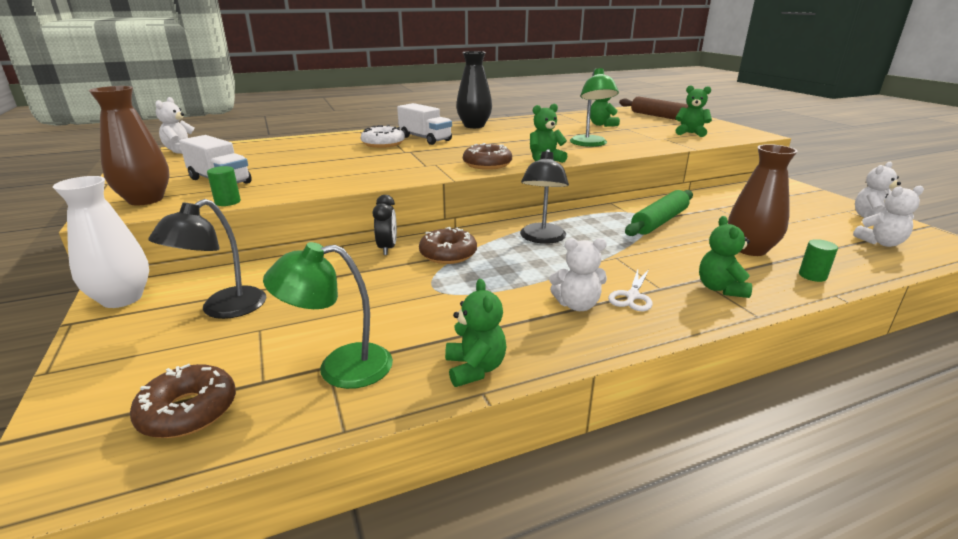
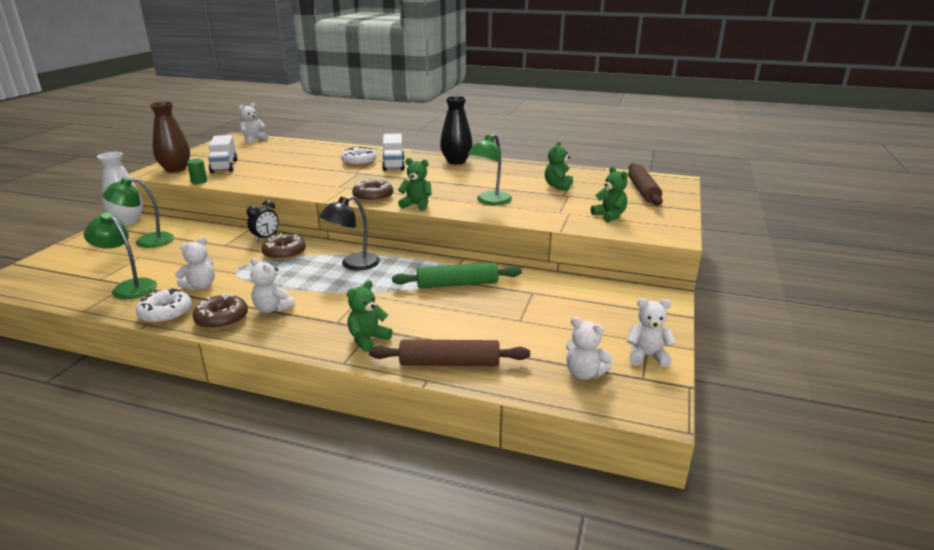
camera: 40 degrees right, 0 degrees up
(188, 411) = (63, 278): brown donut -> brown donut (222, 319)
(223, 309) = (146, 242): black lamp -> green lamp
(439, 322) = (200, 286): none -> white teddy bear
(475, 368) = (166, 313): green teddy bear -> white donut
(632, 296) = (310, 318): white scissors -> none
(750, 249) = (461, 329): brown vase -> none
(812, 276) = (449, 363): green cylinder -> brown rolling pin

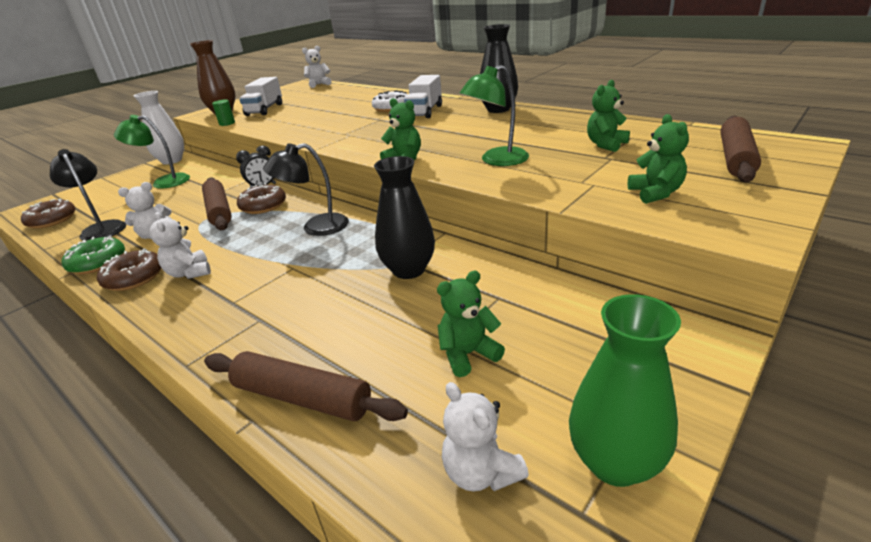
camera: 25 degrees right, 5 degrees up
(129, 287) = (102, 228): green lamp -> black lamp
(166, 313) = (98, 262): white donut -> green donut
(243, 261) = (219, 211): none -> brown rolling pin
(368, 339) = (242, 335): green teddy bear -> green teddy bear (468, 354)
(373, 197) = (366, 147): brown donut -> brown donut (52, 220)
(457, 284) = (408, 270): green rolling pin -> black vase
(647, 356) = (615, 462): white teddy bear -> green vase

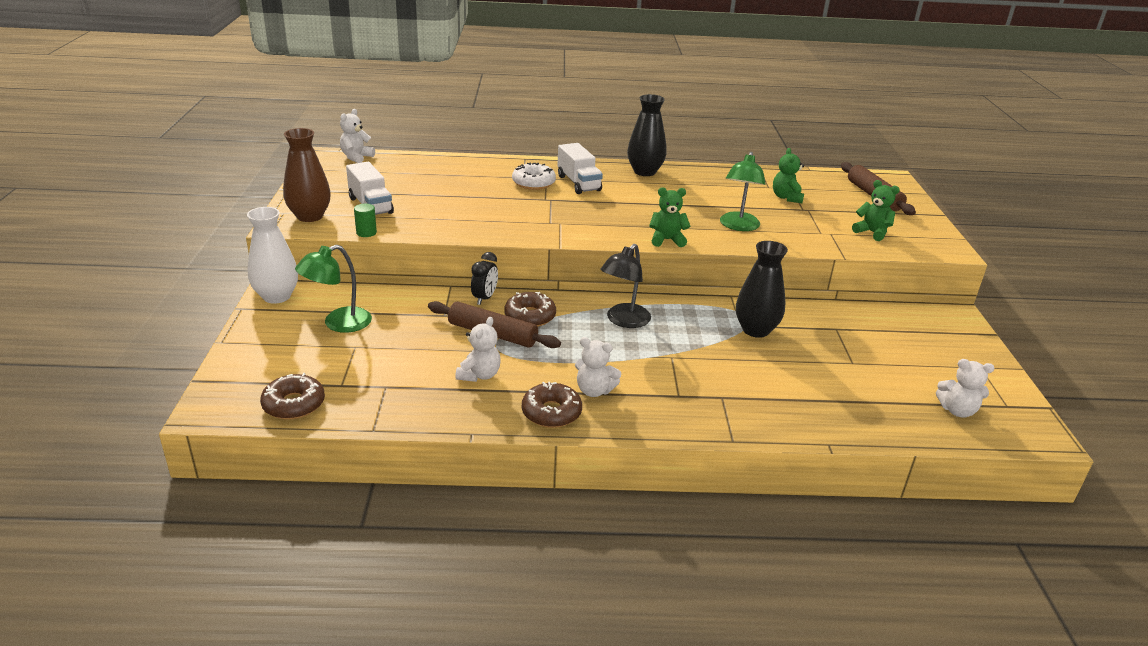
camera: 45 degrees left, 0 degrees up
(98, 262) = (478, 416): green donut -> none
(102, 228) = (392, 389): black lamp -> none
(302, 398) = (832, 422): brown rolling pin -> none
(468, 354) = (872, 365): green teddy bear -> none
(615, 462) = (993, 383): green vase -> none

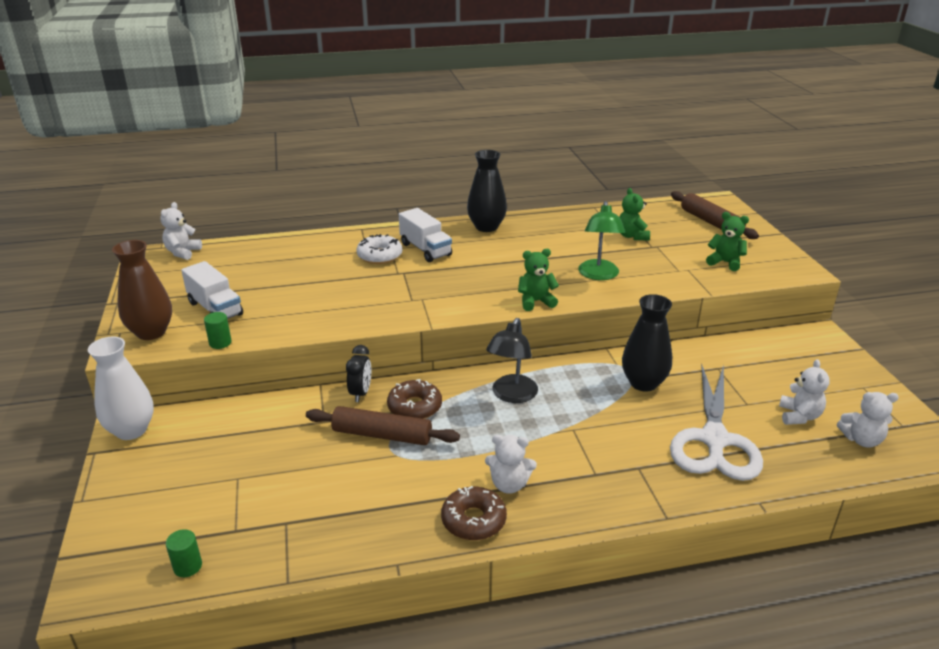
camera: 10 degrees left, 0 degrees up
(294, 404) = (187, 566): brown donut -> green cylinder
(338, 323) = (211, 452): green lamp -> none
(479, 375) = (383, 488): white teddy bear -> white teddy bear (799, 416)
(806, 387) = (714, 440): none -> white scissors

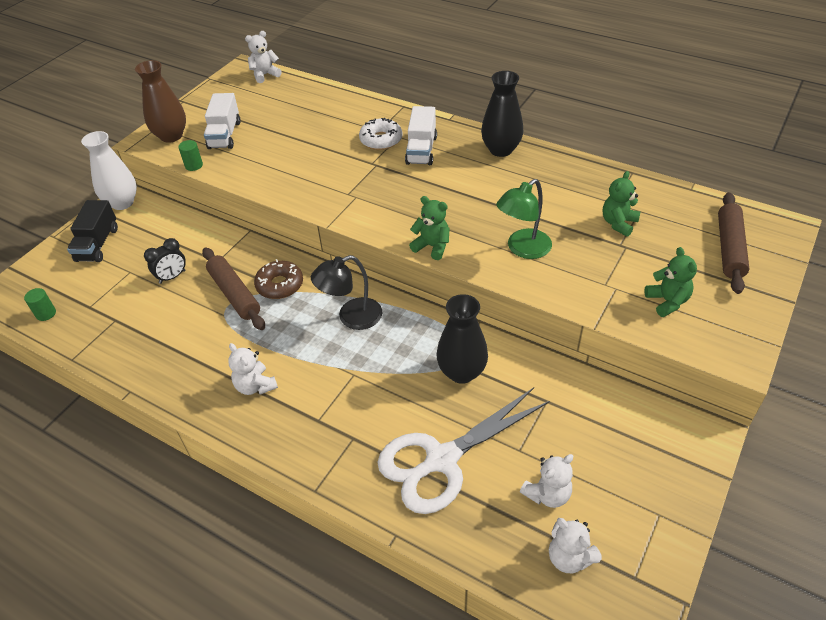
camera: 45 degrees right, 15 degrees up
(157, 477) = (97, 244): none -> black truck
(360, 393) = (263, 252): black clock -> black clock (172, 277)
(473, 520) = (202, 395): brown donut -> none

